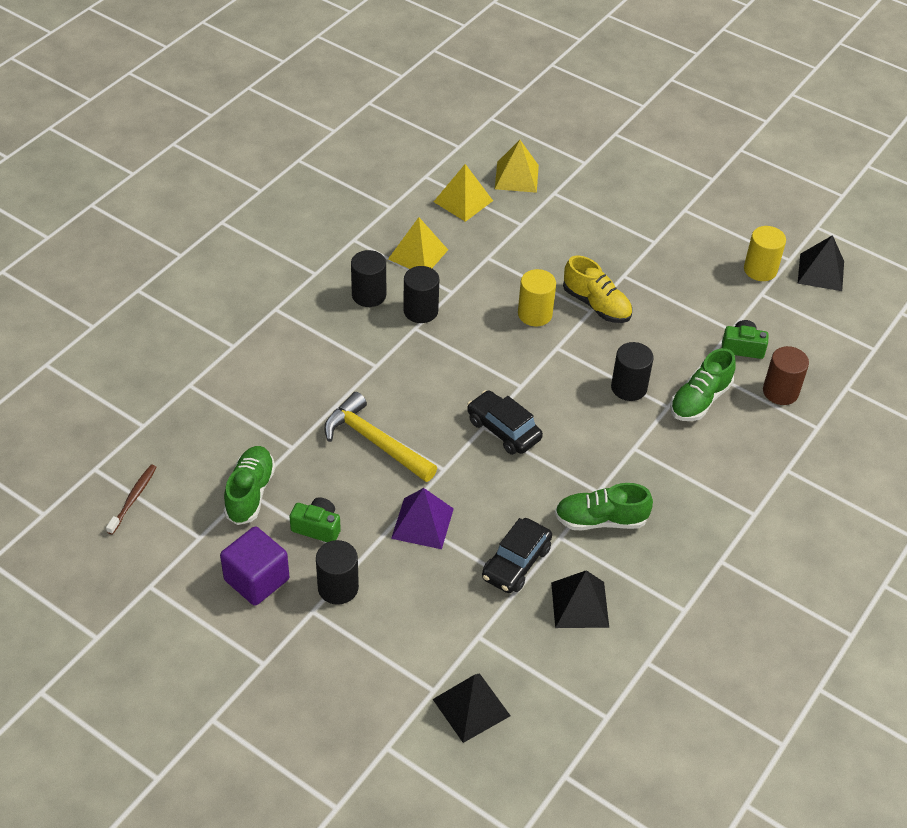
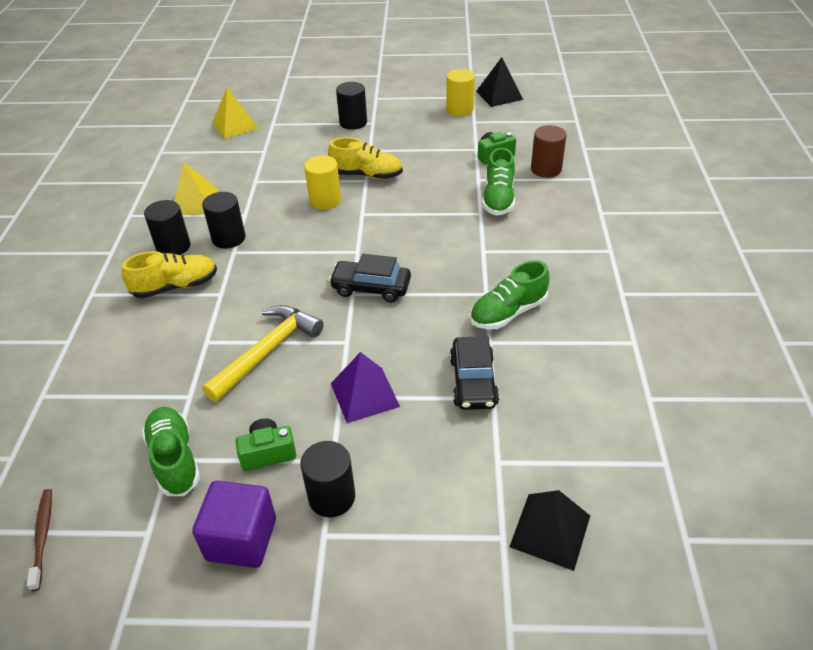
camera: 30 degrees left, 5 degrees down
(345, 338) = (175, 286): none -> yellow shoe
(375, 442) = (267, 352): yellow hammer -> yellow hammer turned 120 degrees clockwise
(463, 201) = (205, 155): yellow pyramid -> none
(579, 604) = (554, 384): black pyramid -> none
(629, 387) = (440, 214): black cylinder -> black cylinder (353, 122)

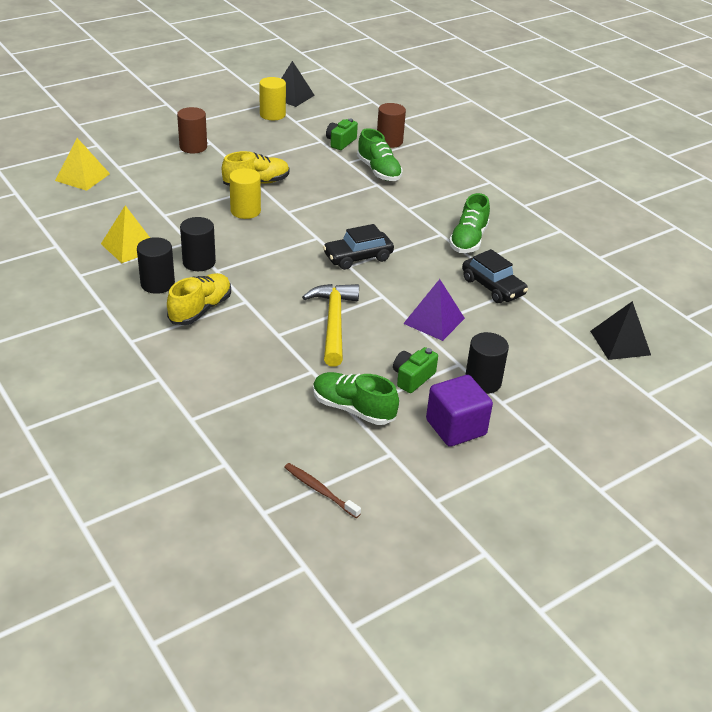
camera: 40 degrees left, 5 degrees down
(353, 122) = (193, 147): black cylinder -> brown cylinder

